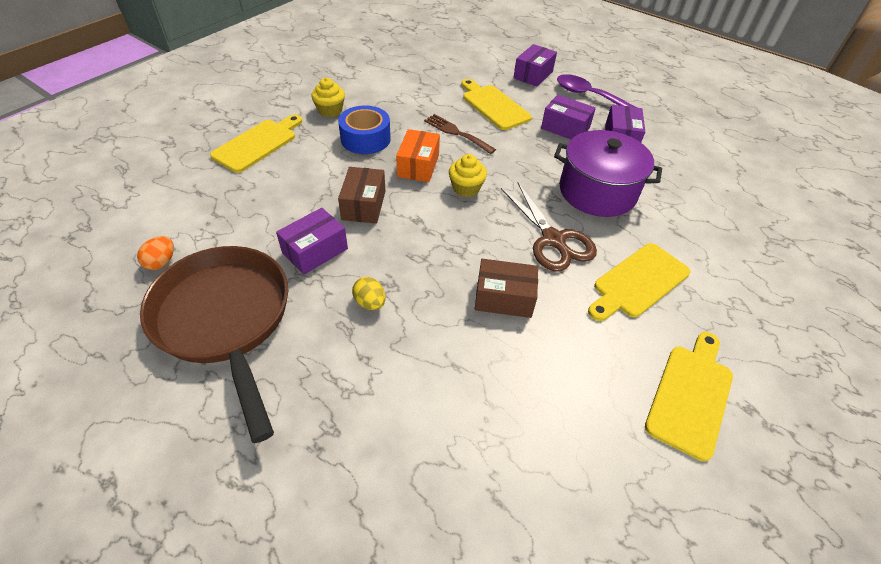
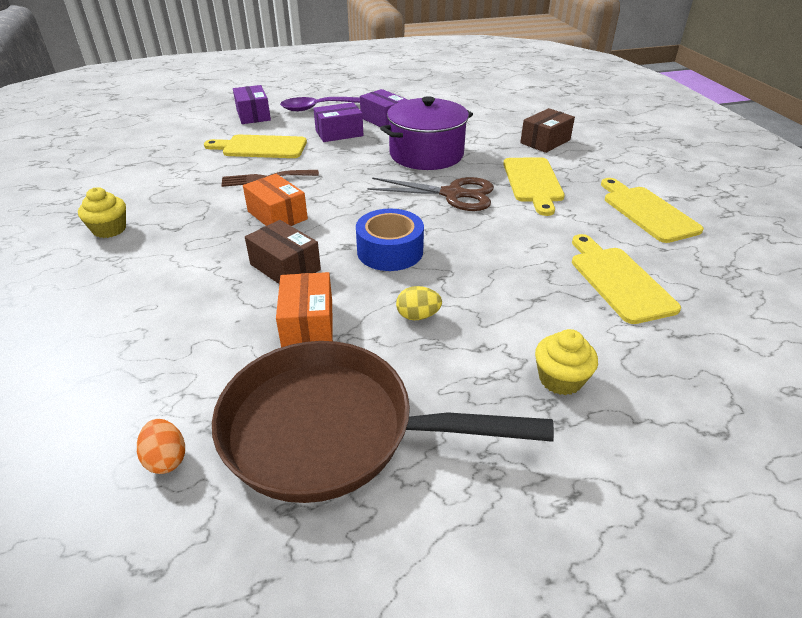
camera: 50 degrees left, 10 degrees down
(257, 144) = (76, 299): yellow cutting board -> yellow cutting board (618, 281)
(315, 251) = (308, 323): purple box -> orange box
(365, 139) = (192, 227): blue tape -> blue tape (390, 251)
(466, 188) = (342, 205): yellow cupcake -> yellow cupcake (560, 379)
(504, 298) = (488, 243): brown box -> brown box (545, 141)

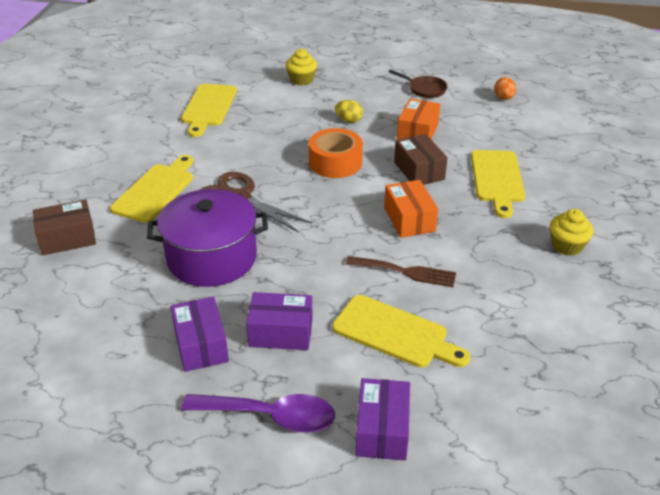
camera: 155 degrees left, 0 degrees up
(331, 431) = (425, 89): brown pan -> brown pan, size x0.40
(390, 251) = (335, 162): blue tape -> orange tape
(647, 212) = (113, 141): yellow cutting board -> yellow cutting board (497, 179)

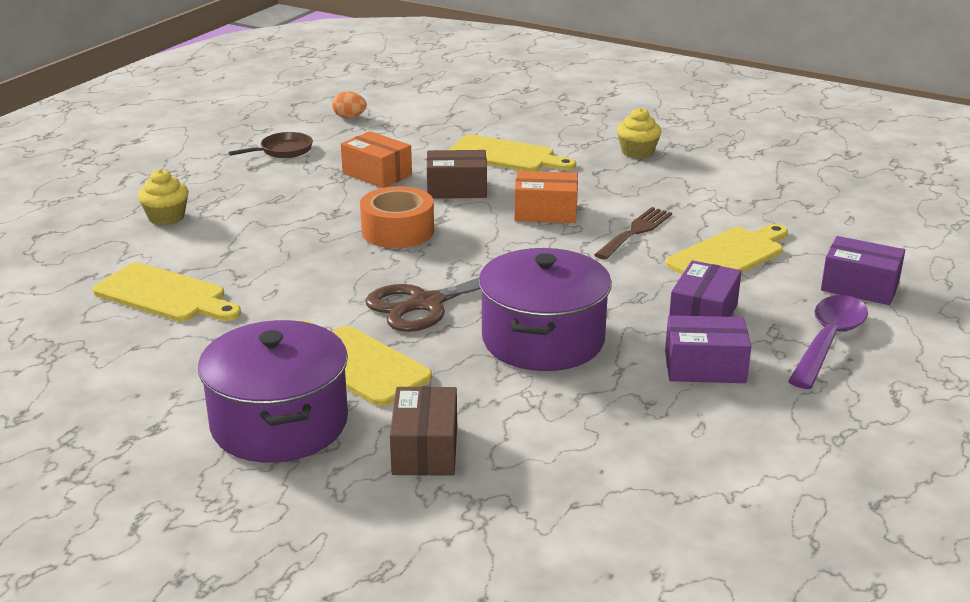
camera: 70 degrees left, 10 degrees down
(84, 181) = (279, 423): none -> purple pot
(349, 120) = (308, 206): yellow egg -> none

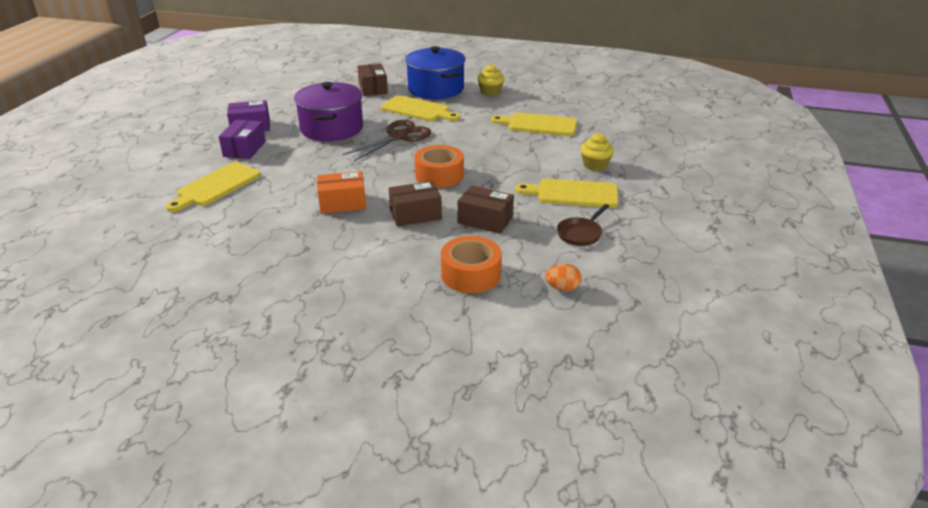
camera: 165 degrees right, 5 degrees up
(279, 423) = (436, 89): purple pot -> blue pot
(377, 174) = (485, 220): orange box -> brown box
(428, 134) = (471, 274): none -> orange tape
(505, 156) = (388, 257): yellow cutting board -> yellow cutting board (573, 194)
(635, 232) = (277, 196): brown fork -> none
(637, 152) = (266, 280): yellow cupcake -> yellow cupcake (490, 92)
(828, 341) = (179, 145): purple spoon -> none
(859, 287) = (140, 176): purple box -> none

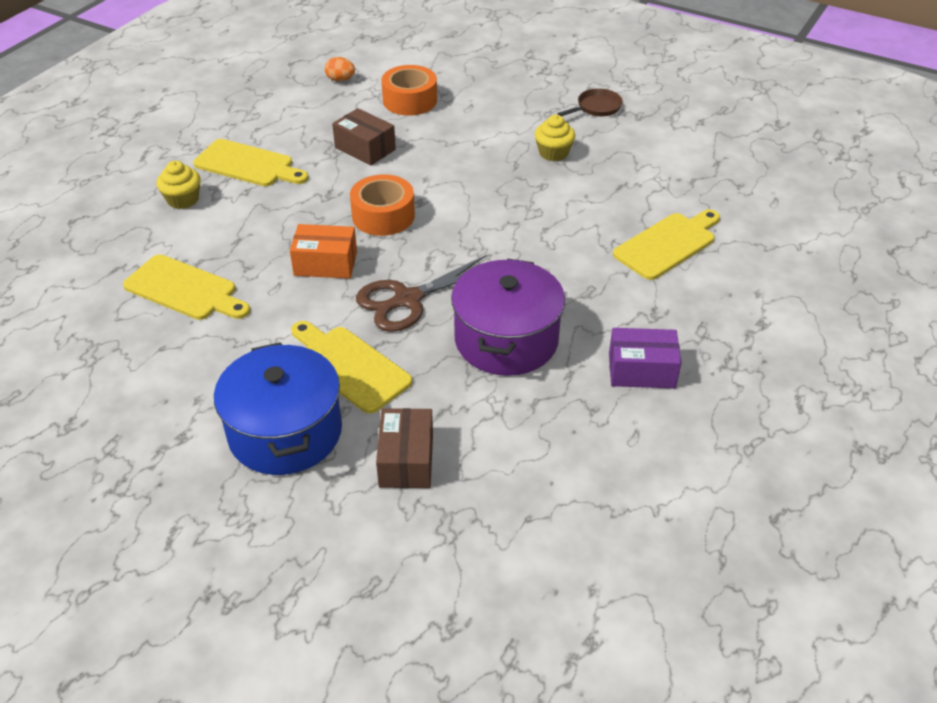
camera: 165 degrees left, 10 degrees up
(244, 149) = (642, 313): purple box -> none
(342, 203) = (511, 194): orange box -> orange box (325, 263)
(415, 214) = (434, 166): brown box -> none
(490, 92) = (192, 399): yellow cupcake -> yellow cupcake (553, 153)
(580, 234) = (282, 120): brown pan -> brown pan (596, 108)

